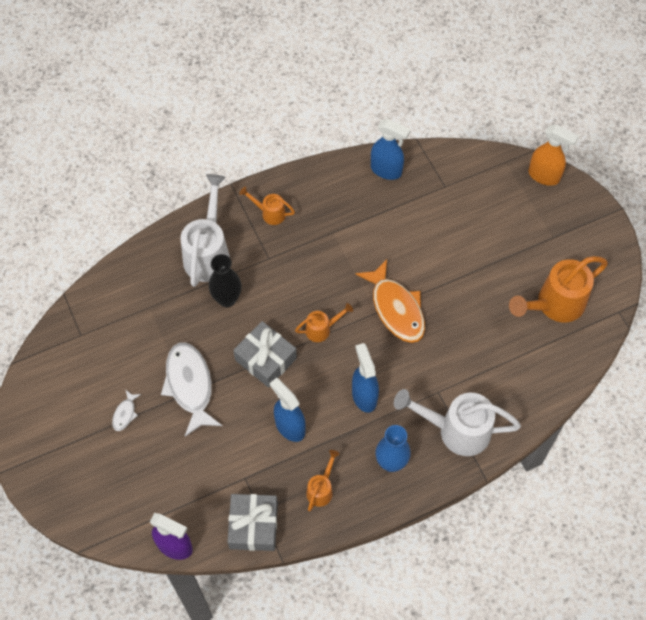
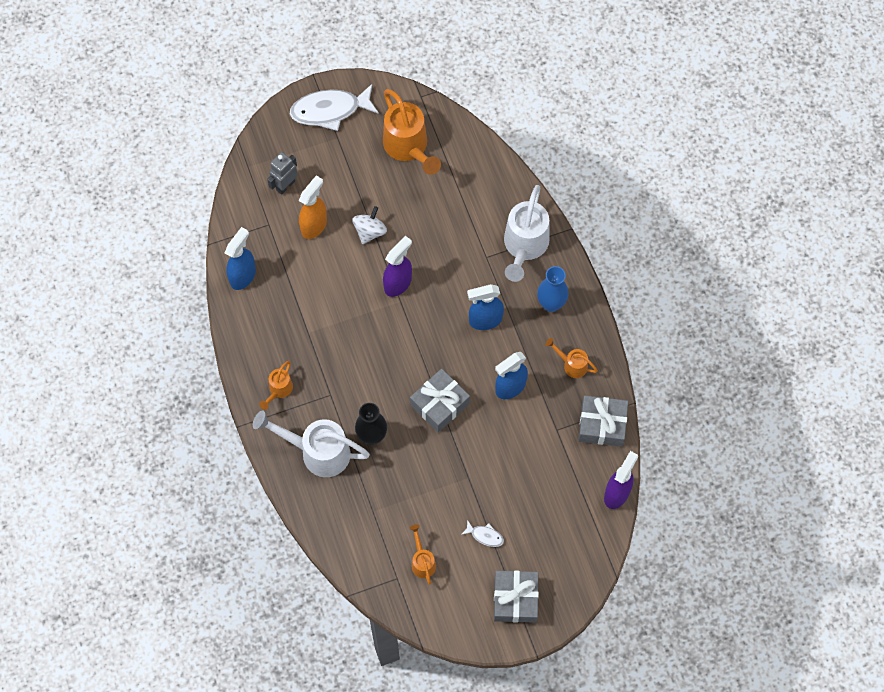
camera: 85 degrees left, 5 degrees up
(58, 448) = (515, 599): none -> grey gift
(190, 386) = (461, 475): white fish -> white fish (330, 110)
(322, 329) = (413, 351): orange watering can -> orange watering can (422, 561)
(396, 308) = (398, 283): orange fish -> purple spray bottle
(451, 277) = (370, 231): none -> white spinning top
(490, 196) = (285, 185): none -> grey robot
(544, 176) = (269, 135): orange spray bottle -> orange spray bottle (314, 225)

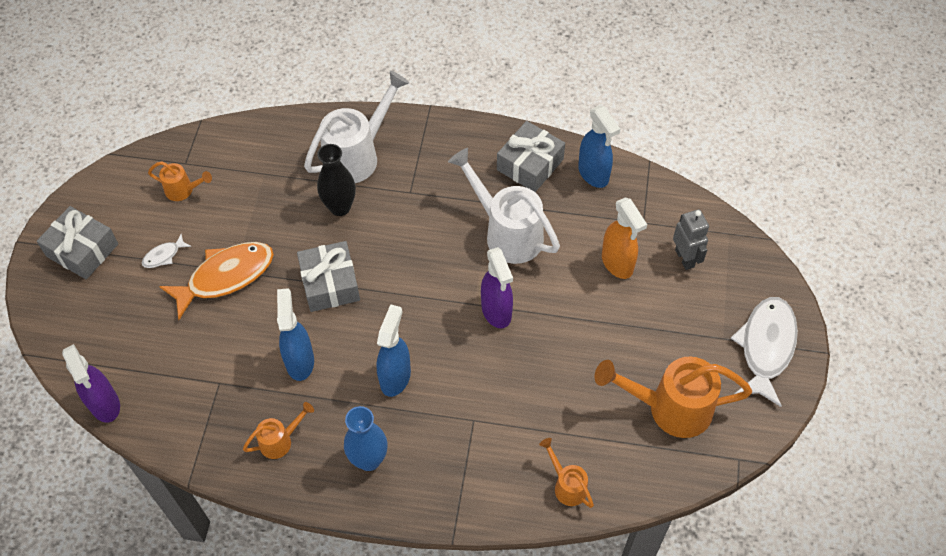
camera: 120 degrees right, 10 degrees down
(279, 390) = (445, 151): orange watering can -> orange watering can (567, 485)
(370, 231) = (579, 314): white spinning top -> none
(476, 479) = (225, 277): none -> orange fish
(524, 246) = (461, 470): white watering can -> white watering can (507, 233)
(602, 424) = (189, 433): grey gift -> grey gift (530, 164)

